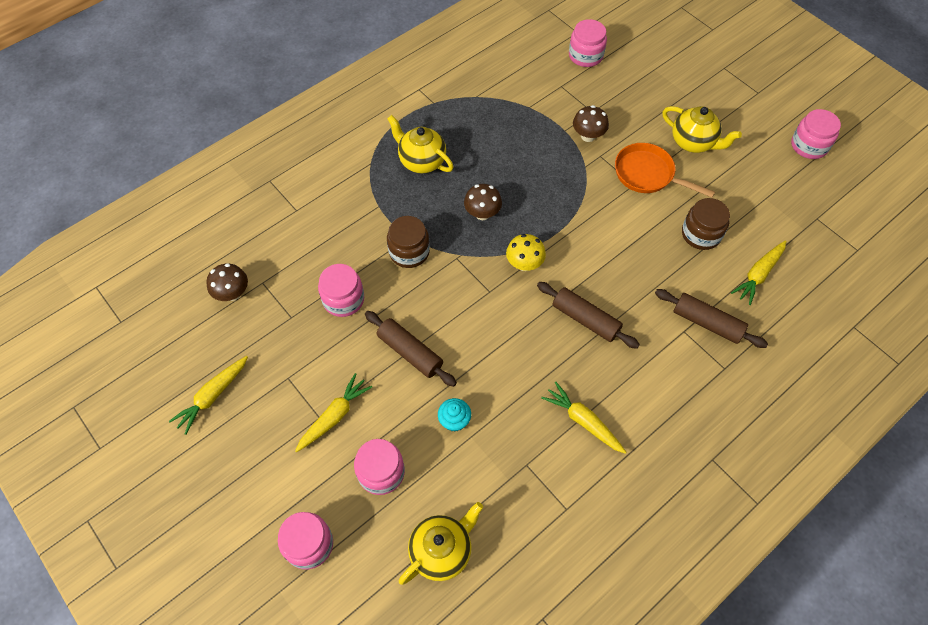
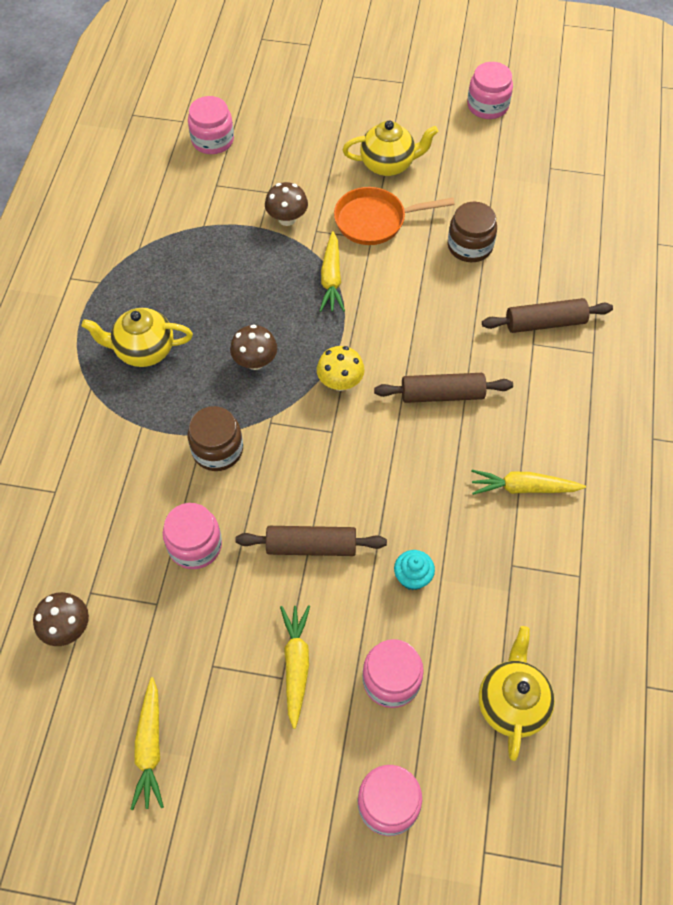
camera: 40 degrees left, 0 degrees up
(758, 275) = (548, 250): yellow carrot -> yellow carrot (331, 278)

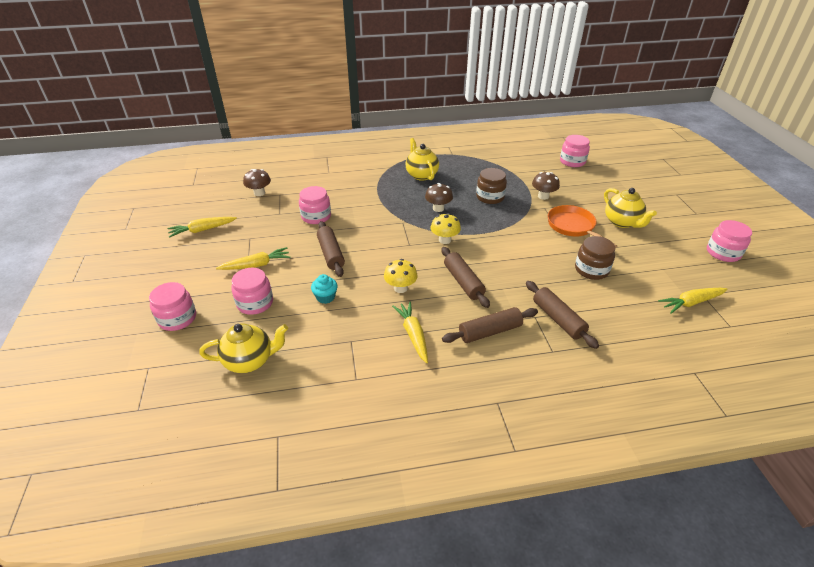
camera: 70 degrees right, 20 degrees down
(217, 450) = (375, 210): brown jar -> brown jar (490, 197)
(331, 278) = (515, 220): yellow carrot -> yellow carrot (691, 303)
(427, 474) = (400, 288): none -> yellow mushroom
(544, 401) = (490, 332): none -> brown rolling pin

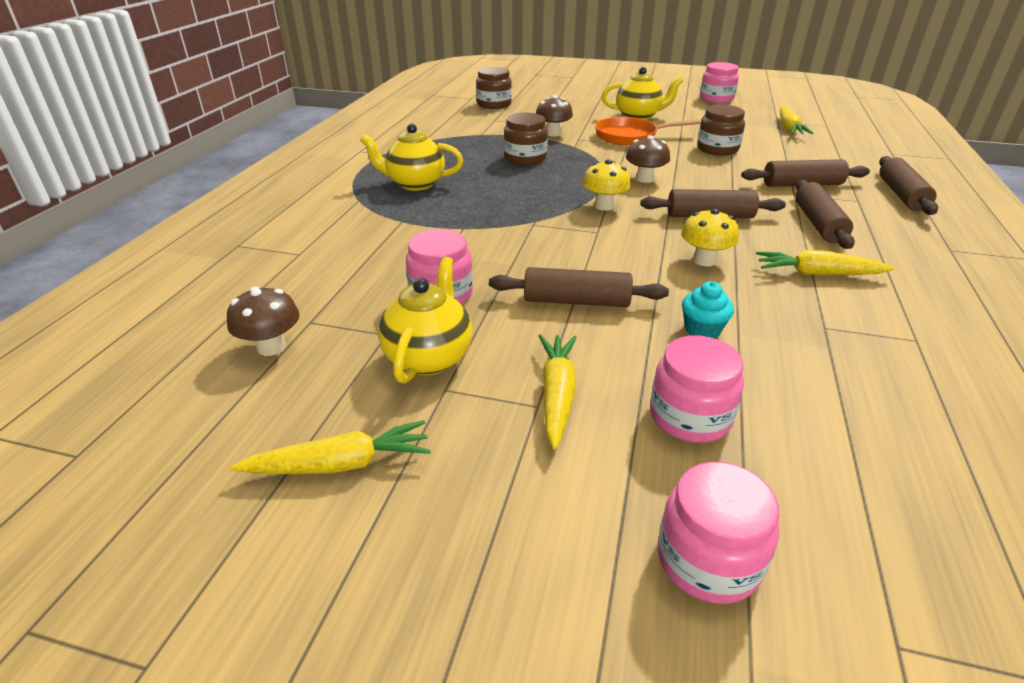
camera: 65 degrees left, 5 degrees down
(202, 230) = (340, 464): yellow carrot -> yellow carrot turned 105 degrees counterclockwise
(250, 361) = (873, 451): yellow teapot -> yellow teapot (429, 357)
(438, 208) = (520, 193): brown mushroom -> brown mushroom (645, 179)
(572, 161) = (494, 104): pink jar -> brown jar
(587, 377) = (901, 195): none -> brown rolling pin

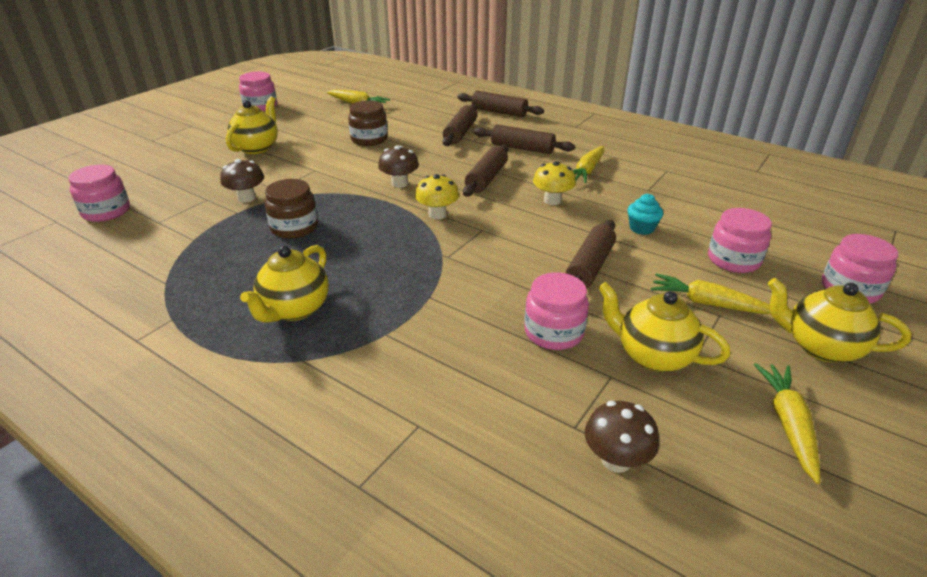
camera: 70 degrees left, 0 degrees up
(494, 104) = (106, 211): brown jar -> pink jar
(512, 505) = (820, 347): none -> yellow teapot
(630, 136) = (301, 164): orange pan -> none

